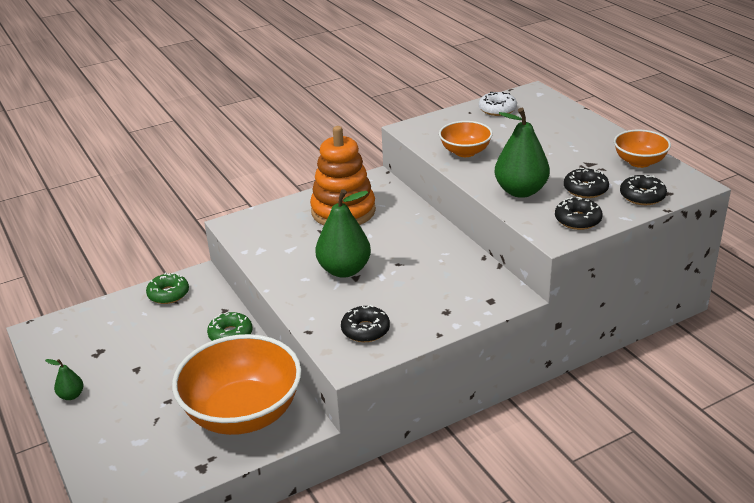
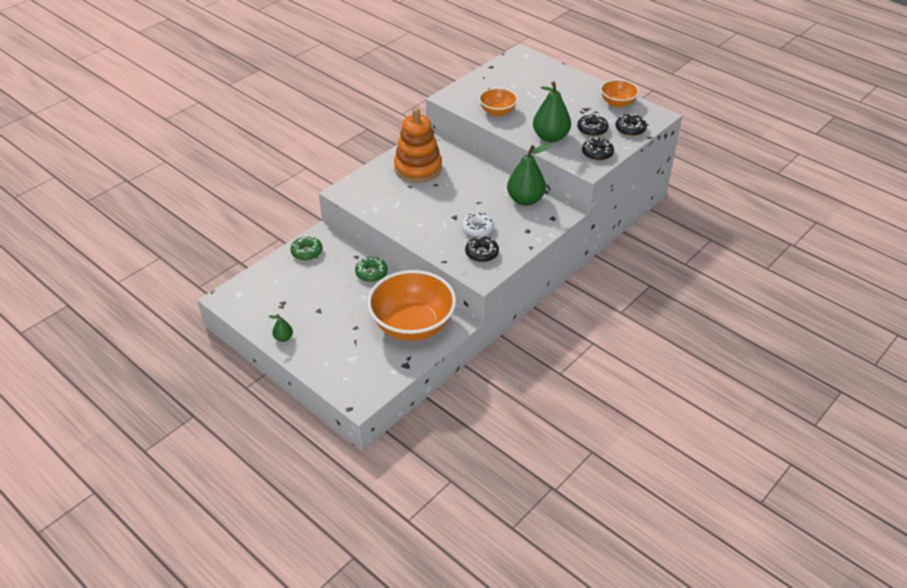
camera: 20 degrees left, 10 degrees up
(344, 270) = (444, 213): green pear -> green pear (525, 200)
(497, 109) = (502, 72): white donut -> white donut (477, 229)

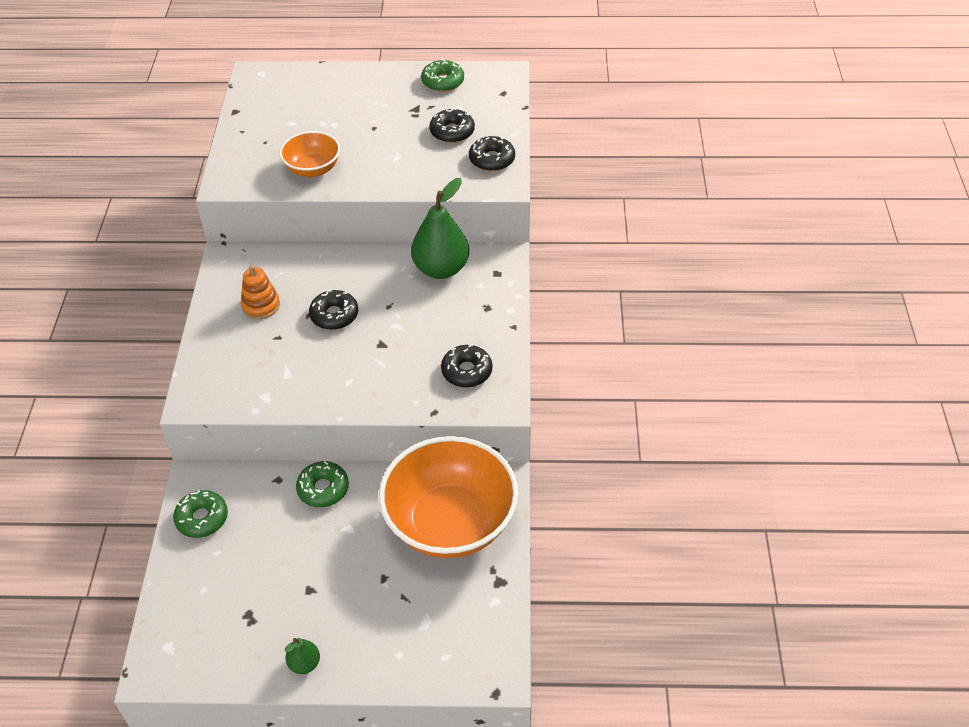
camera: 40 degrees left, 5 degrees up
(418, 168) = (261, 305): orange stacking toy -> orange stacking toy, size x0.50
(477, 229) = (426, 342): white donut -> none
(550, 137) = (416, 168): green pear -> none
(617, 103) = (443, 82): orange bowl -> green donut
(630, 129) = (494, 108): black donut -> black donut (334, 315)

